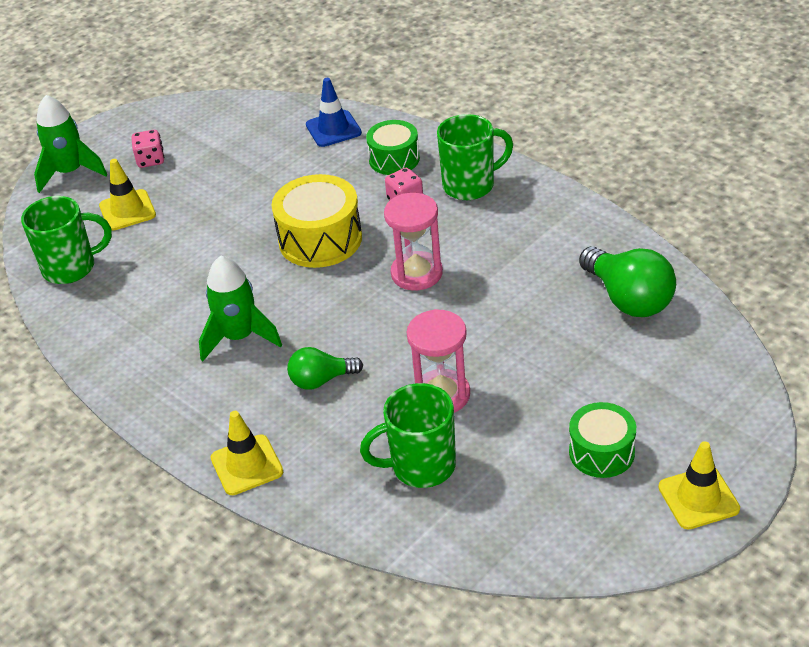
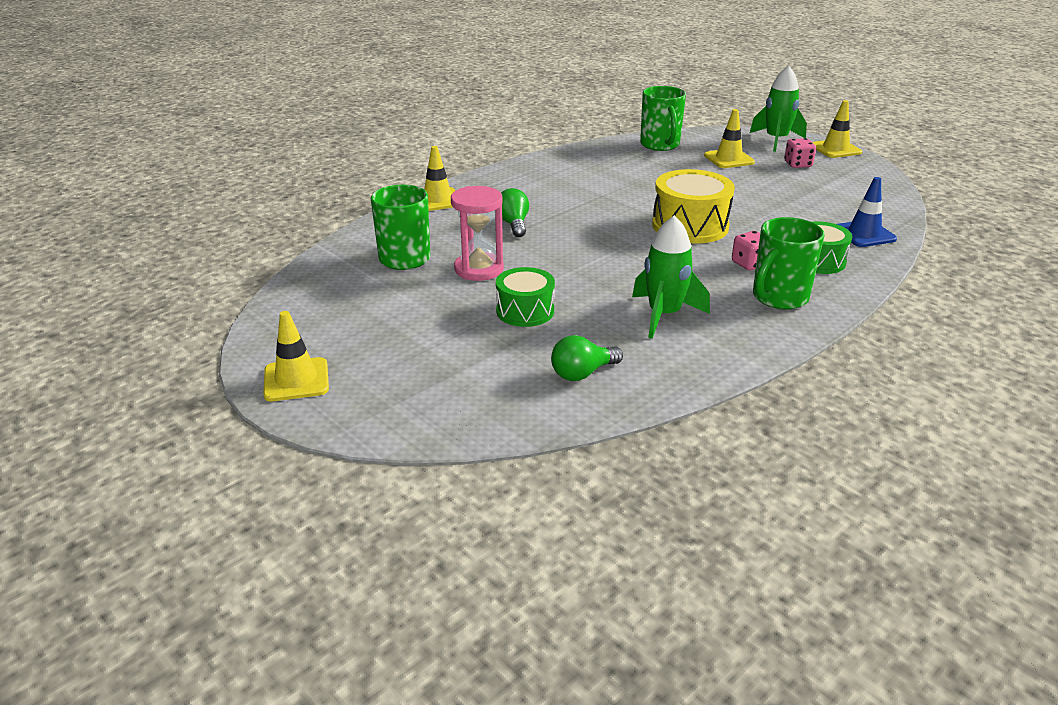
camera: 90 degrees right, 10 degrees down
(106, 131) = (835, 149): none -> yellow traffic cone
(239, 337) = (571, 197): green rocket -> green rocket (664, 315)
(416, 273) = (638, 265): pink hourglass -> none
(470, 185) = (779, 298): green mug -> green mug turned 60 degrees clockwise
(601, 452) = (378, 336): green drum -> green drum (525, 311)
(628, 299) = (582, 373): green light bulb -> green light bulb, size x0.61

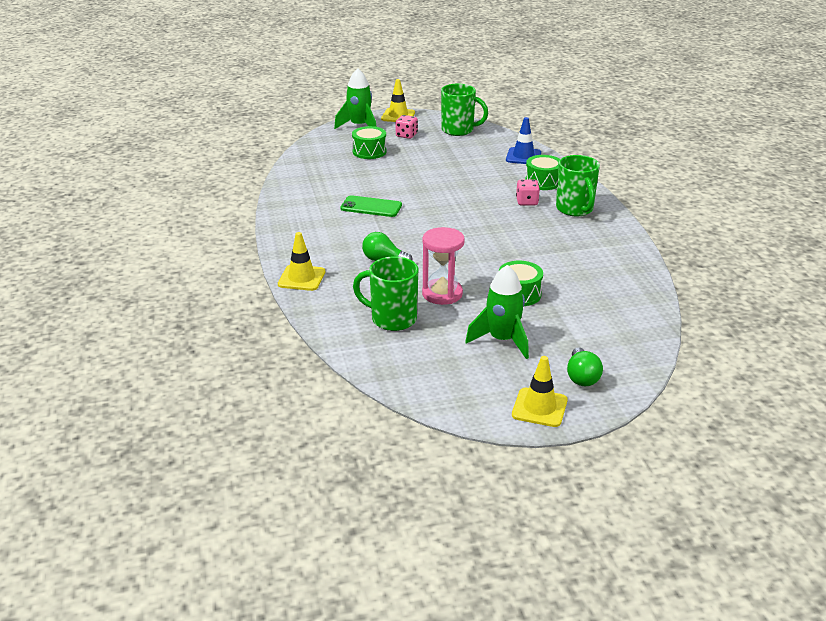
camera: 60 degrees left, 0 degrees up
(582, 373) = (611, 298): green light bulb -> green light bulb (582, 377)
(612, 191) = (371, 207): none -> green phone
(660, 145) = (313, 164): green mug -> green mug (458, 130)
(664, 315) = (565, 250): green rocket -> green rocket (502, 340)
(690, 226) = (457, 201): yellow drum -> none
(729, 159) = (369, 151): yellow traffic cone -> green drum

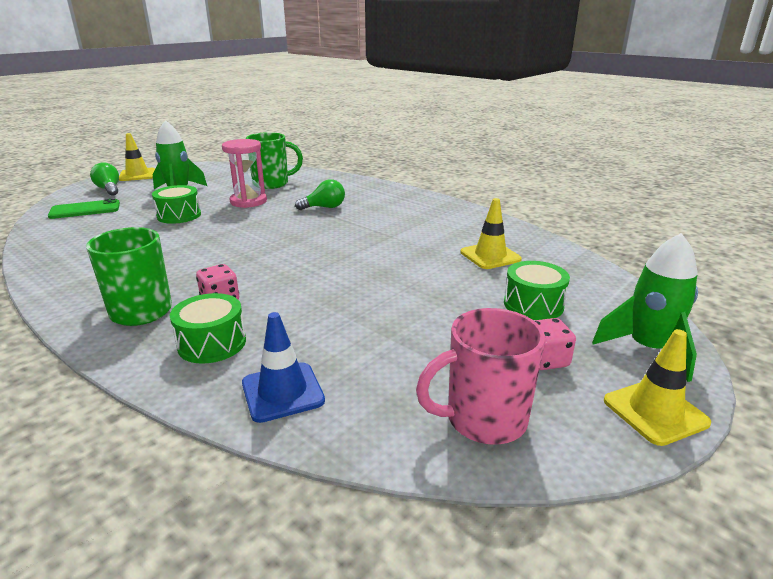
camera: 145 degrees right, 5 degrees down
(301, 278) = (369, 185): yellow traffic cone -> yellow traffic cone (490, 256)
(371, 207) = (403, 240): green phone -> green phone (85, 210)
(458, 130) = (483, 420): green mug -> pink mug

